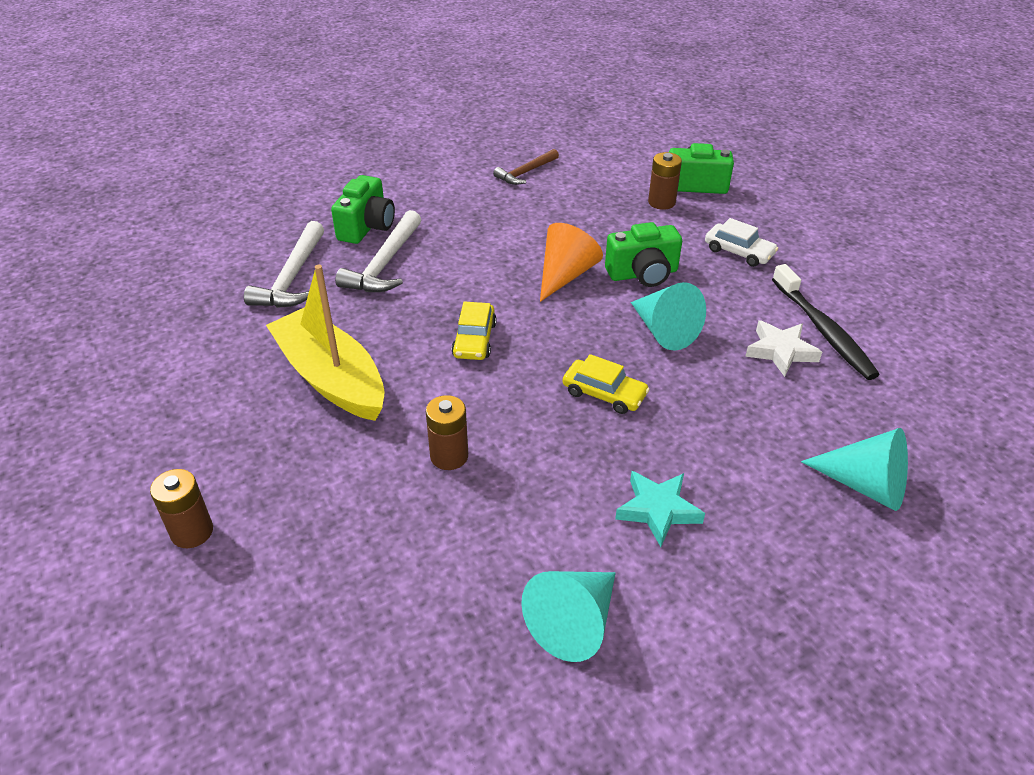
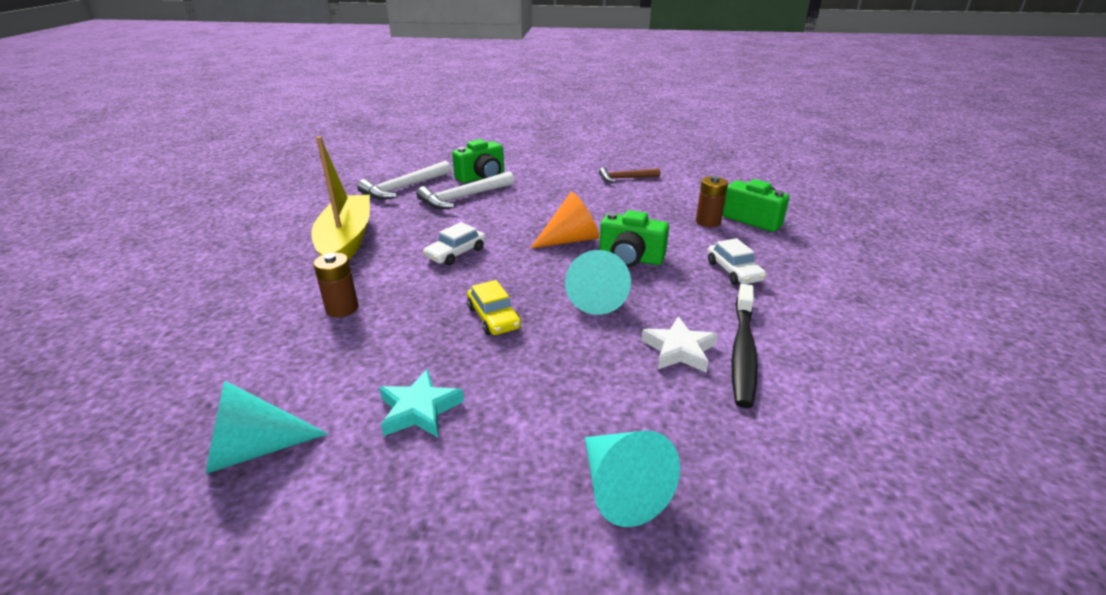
camera: 35 degrees right, 10 degrees down
(192, 532) = (165, 284): brown battery -> none
(474, 339) = (456, 253): yellow car -> white car

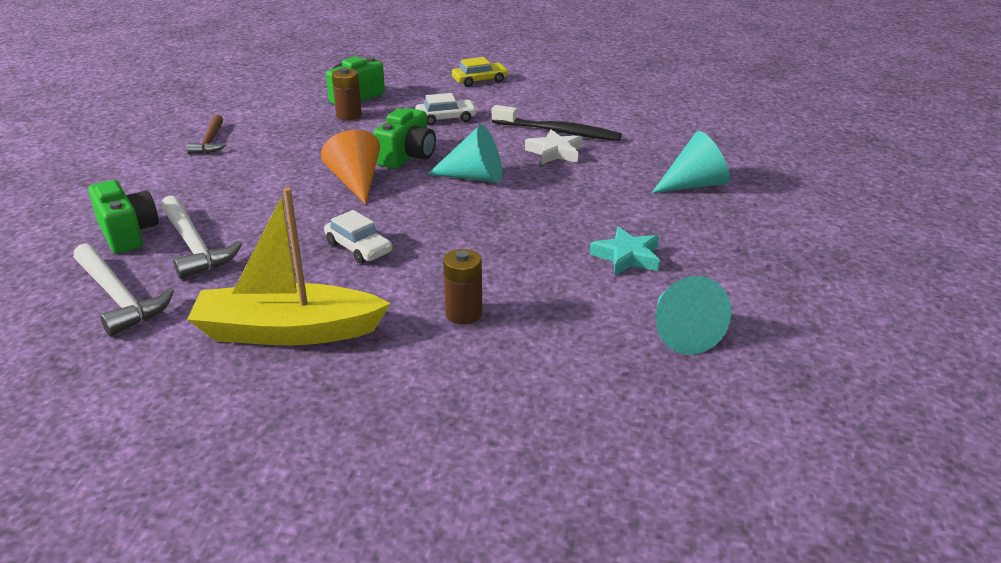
camera: 85 degrees left, 0 degrees up
(493, 317) = (498, 225): yellow car -> yellow car (479, 80)

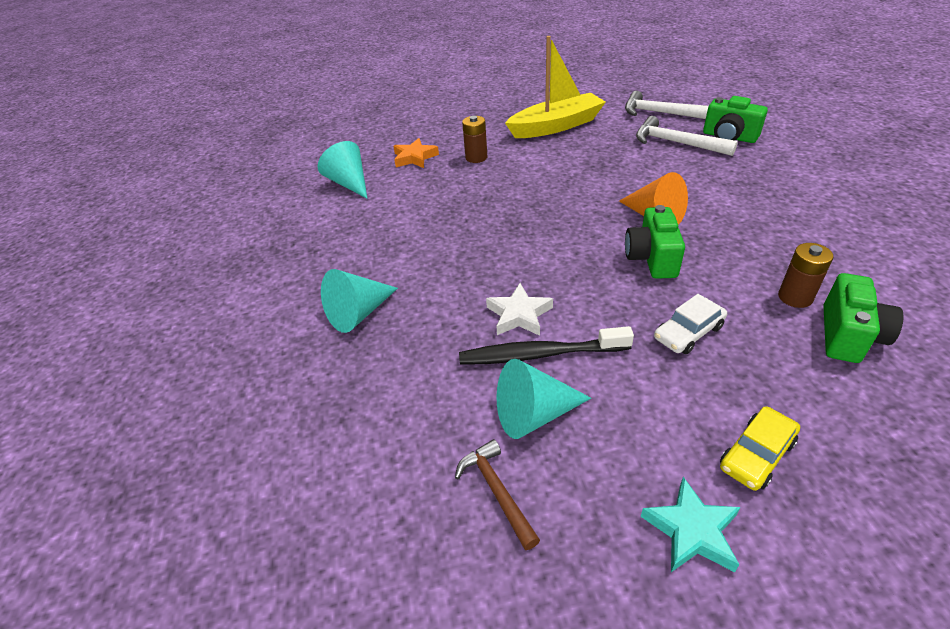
camera: 160 degrees right, 10 degrees up
(210, 141) = (844, 215): brown hammer -> brown hammer (497, 491)
(358, 248) = (579, 171): white car -> none
(474, 177) = (566, 254): turquoise cone -> turquoise cone (534, 414)
(557, 348) = (414, 157): none -> orange star
(627, 257) = (397, 219): turquoise star -> turquoise star (692, 530)

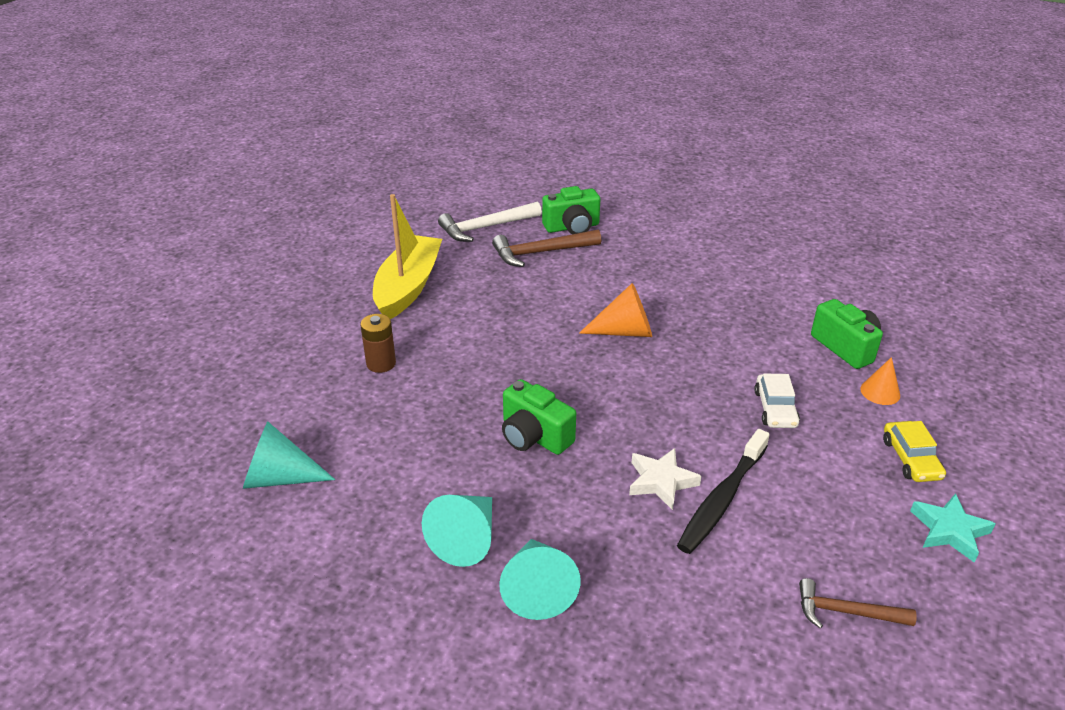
camera: 55 degrees left, 5 degrees down
(414, 157) = (309, 402): orange star -> none
(534, 414) = (785, 543): turquoise cone -> turquoise cone (466, 539)
(651, 258) = (674, 368): green camera -> green camera (534, 436)
(676, 143) = (541, 253): white hammer -> brown hammer
(795, 297) = (789, 339): brown battery -> none
(822, 388) = (880, 392): none -> orange cone

